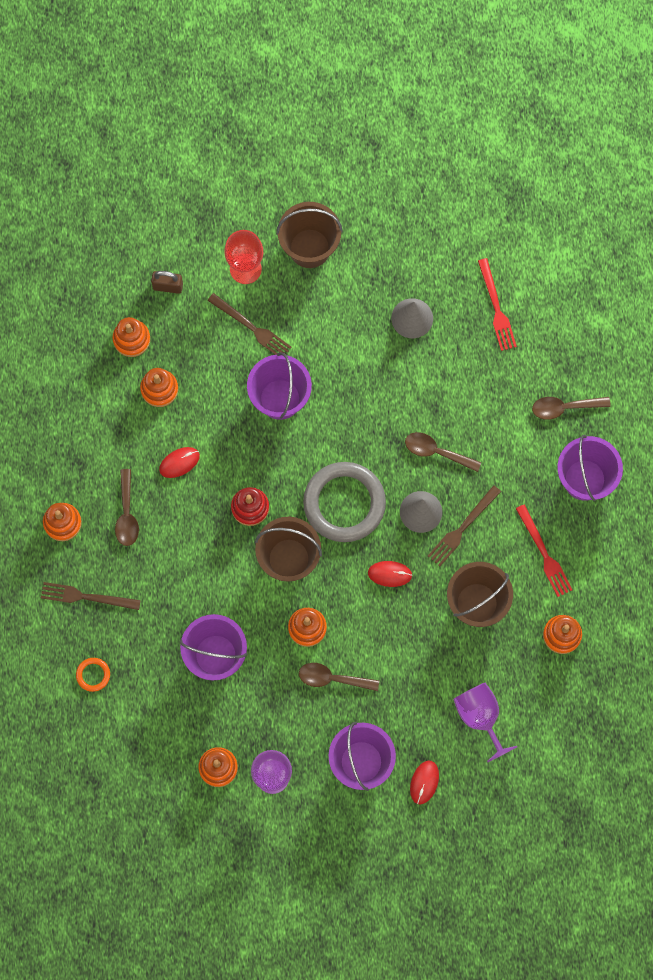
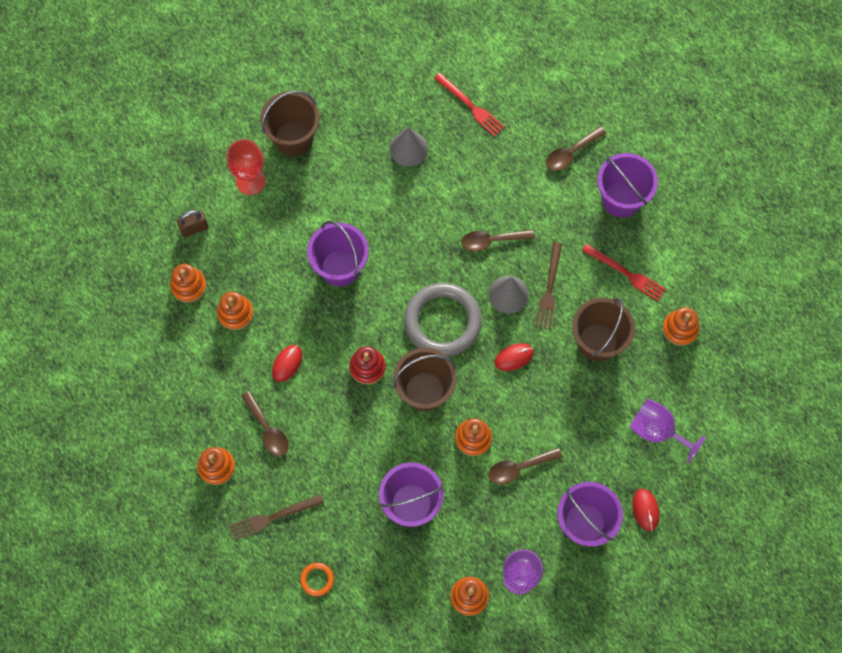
camera: 30 degrees left, 5 degrees down
(251, 327) = (283, 224): brown fork -> none

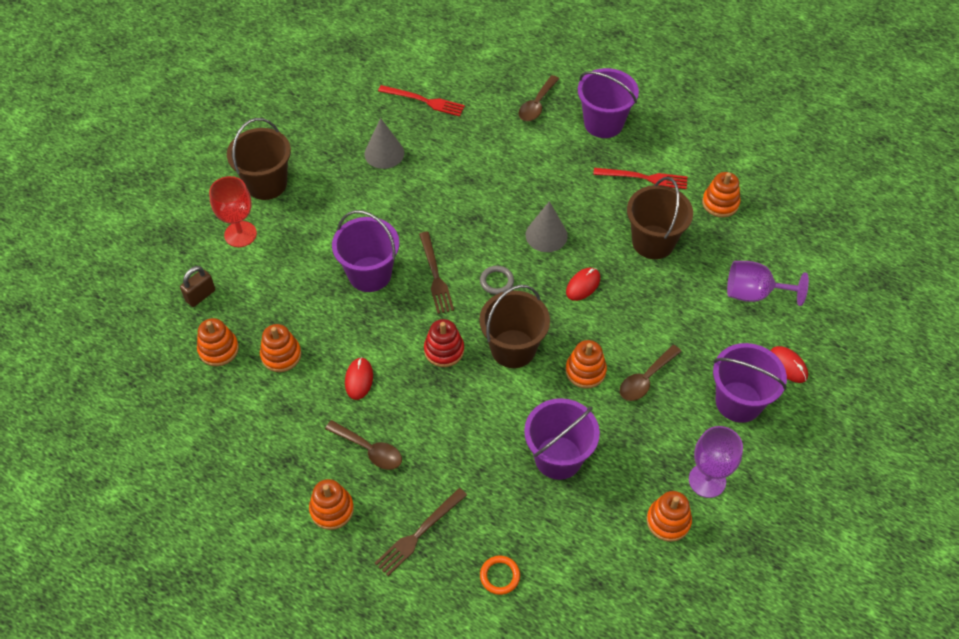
camera: 25 degrees left, 15 degrees down
(442, 321) = (496, 281): grey ring -> grey ring, size x0.41
(491, 241) = (505, 198): brown spoon -> none
(549, 289) = (582, 216): brown fork -> brown fork (435, 275)

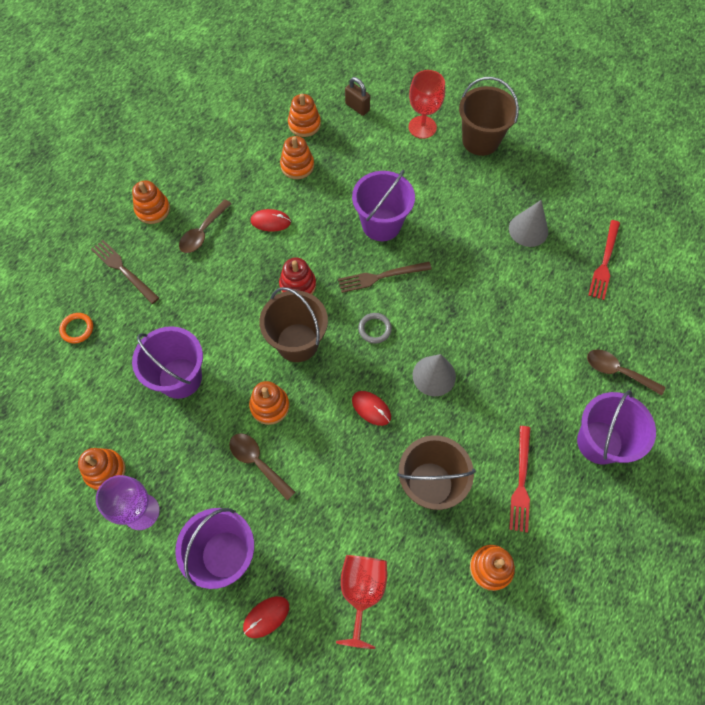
camera: 90 degrees right, 10 degrees up
(754, 293) = (362, 591): purple goblet -> red goblet

